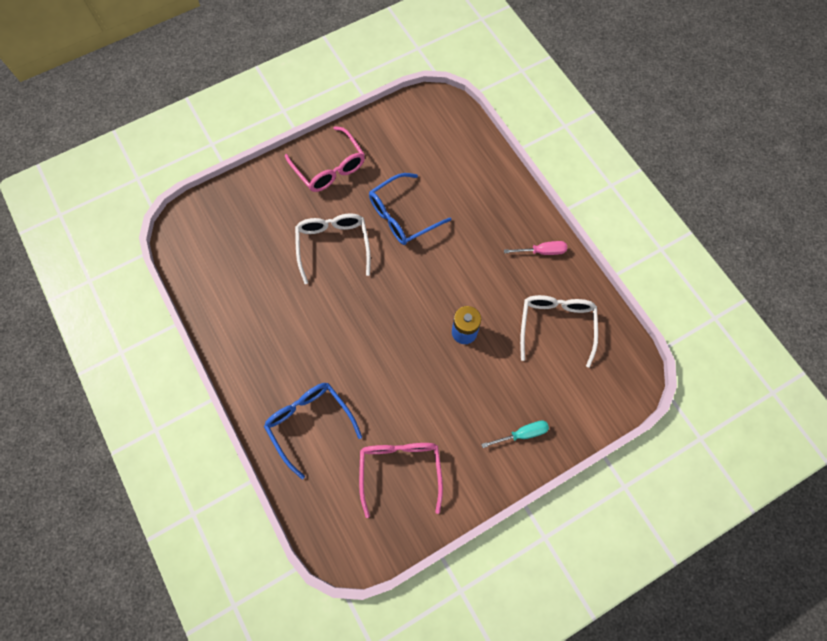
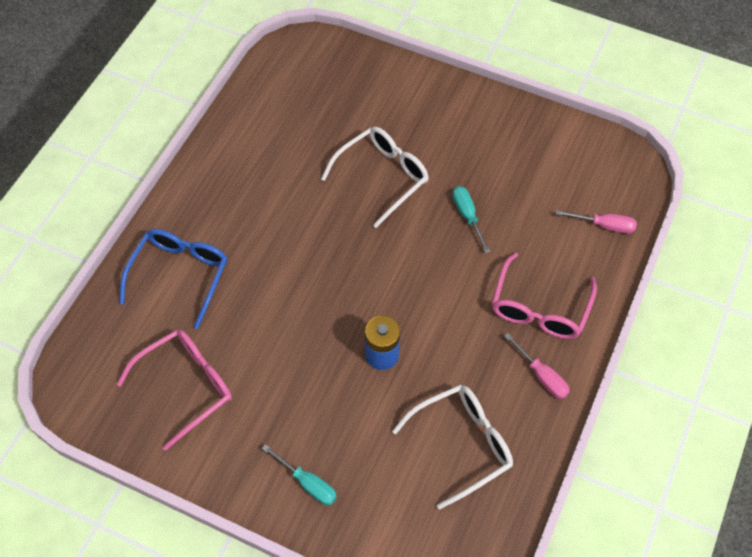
camera: 55 degrees right, 10 degrees down
(329, 167) = (465, 120): pink glasses -> pink glasses (539, 308)
(402, 216) = (467, 216): blue glasses -> turquoise screwdriver
(467, 147) = (604, 225): none -> pink screwdriver

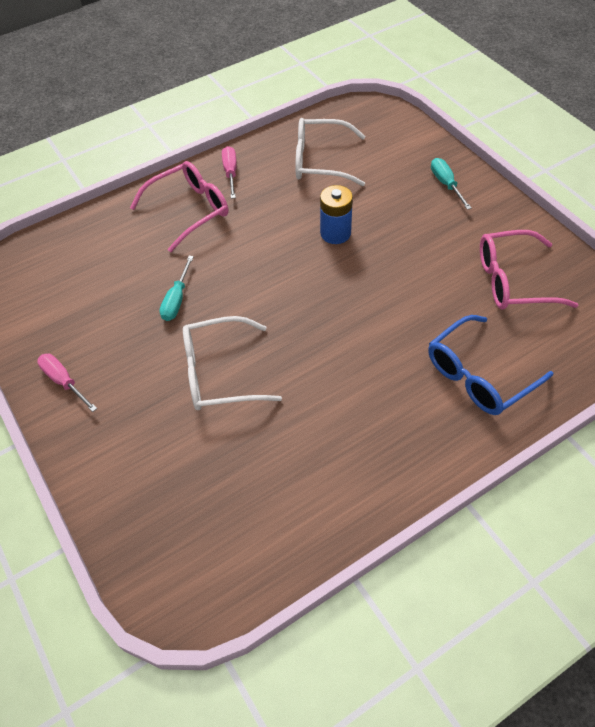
camera: 145 degrees left, 5 degrees down
(604, 225) = (79, 240): pink screwdriver -> pink screwdriver (64, 381)

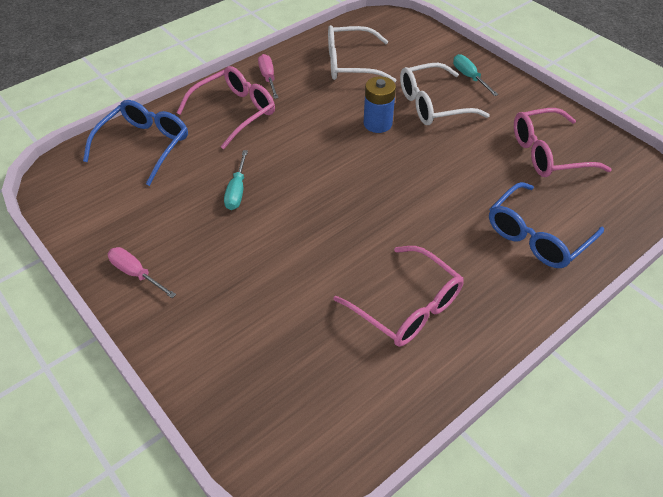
camera: 10 degrees left, 5 degrees down
(93, 242) = (144, 145): none -> blue glasses
(219, 373) = (291, 253): white glasses -> white glasses (432, 104)
(325, 442) = (407, 307): none -> pink glasses

